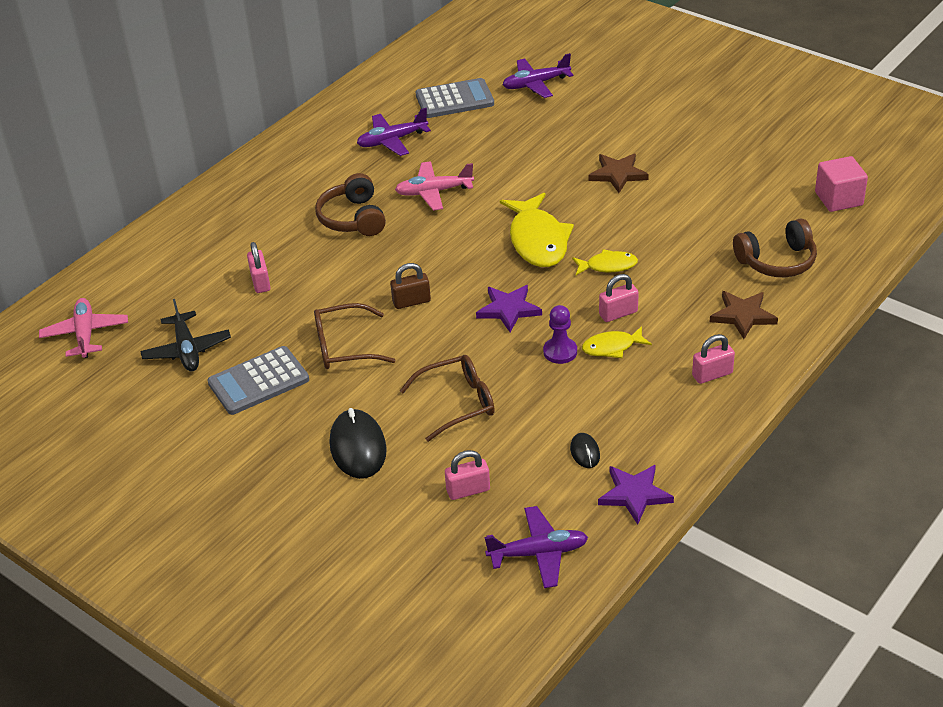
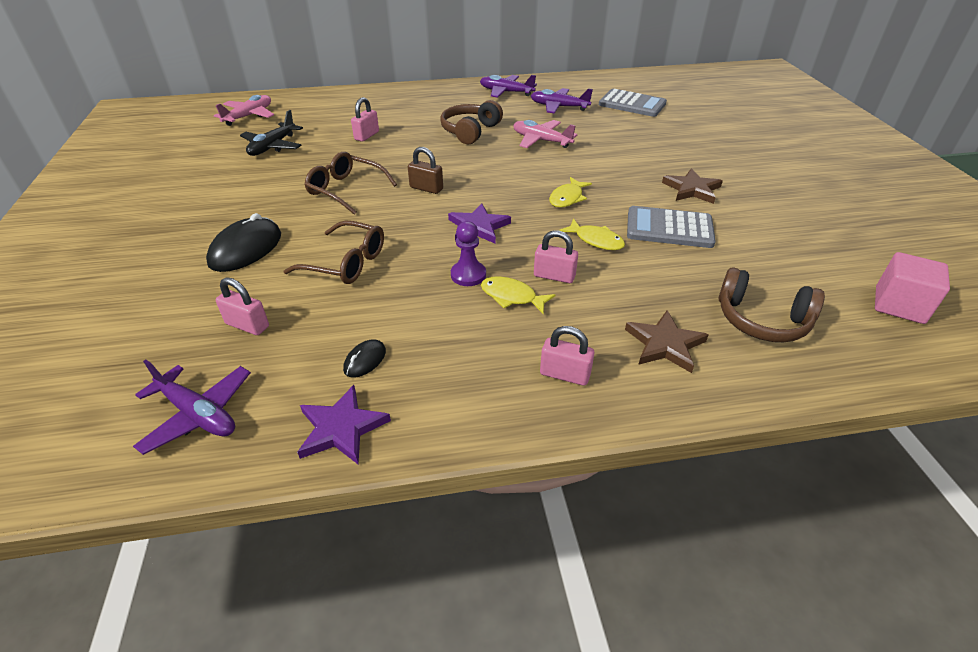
camera: 40 degrees right, 0 degrees up
(258, 381) = (272, 181): grey calculator -> grey calculator (669, 228)
(536, 84) = (703, 117): purple plane -> purple plane (506, 92)
(537, 240) = (567, 198): yellow fish -> yellow fish, size x0.54

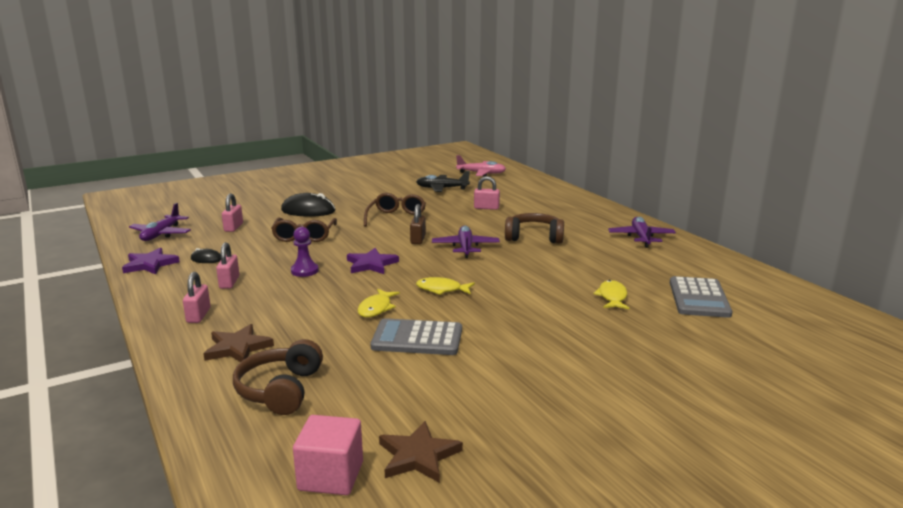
camera: 70 degrees right, 20 degrees down
(512, 296) = (283, 288): yellow fish -> yellow fish (612, 297)
(541, 141) = (546, 266): pink plane -> none
(554, 276) = (315, 298): pink padlock -> pink padlock (229, 282)
(559, 107) = (637, 264): purple plane -> purple plane (465, 247)
(669, 228) = (417, 338): grey calculator -> grey calculator turned 75 degrees counterclockwise
(692, 189) = (508, 345): brown star -> brown star (418, 456)

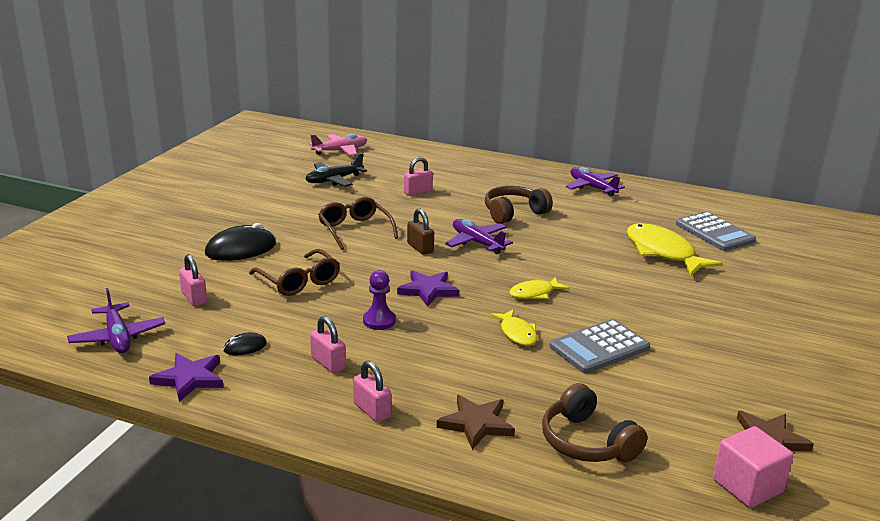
camera: 40 degrees left, 5 degrees up
(612, 297) = (663, 252): yellow fish -> yellow fish, size x1.86

